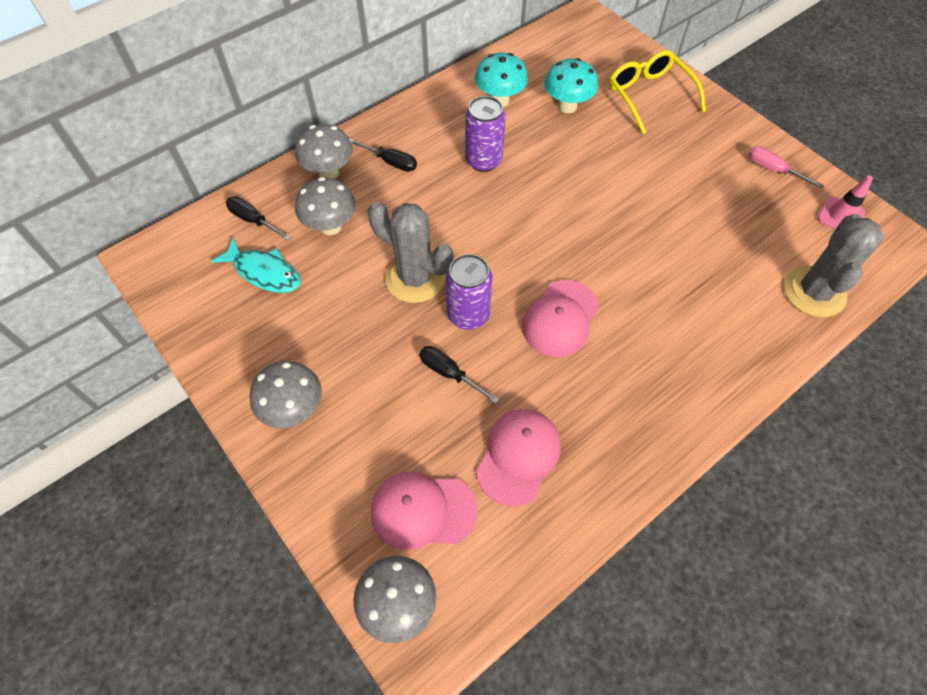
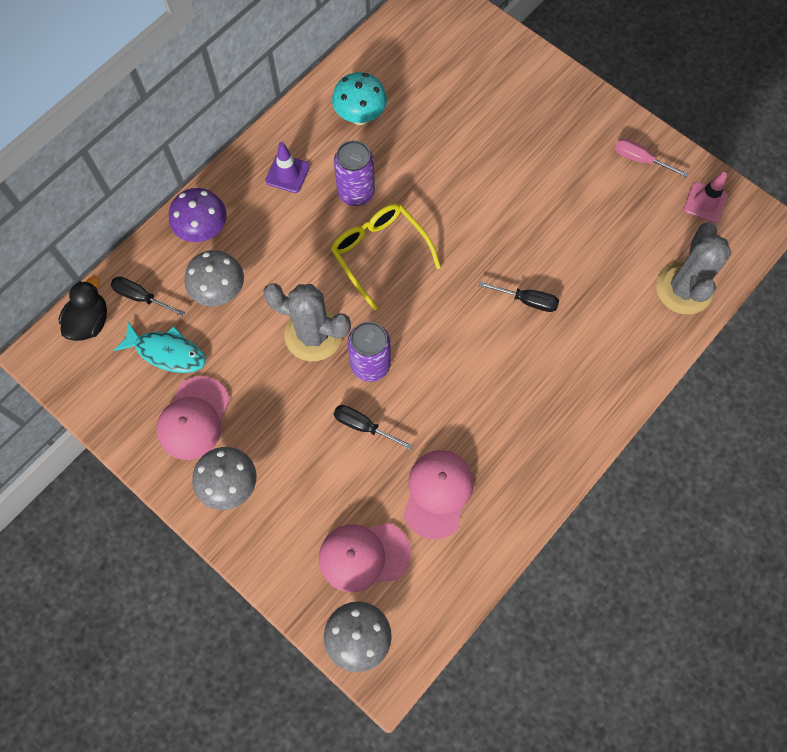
camera: 10 degrees left, 10 degrees up
(197, 234) = (90, 322): none -> black duck
(329, 172) = (203, 230): grey mushroom -> purple mushroom
(391, 162) = (263, 209): black screwdriver -> black screwdriver (528, 301)
(420, 137) = (287, 173): none -> purple traffic cone
(560, 318) = (455, 354): pink cap -> pink cap (194, 418)
(567, 106) = (430, 114): turquoise mushroom -> none
(649, 96) = (511, 88): yellow glasses -> yellow glasses (379, 253)

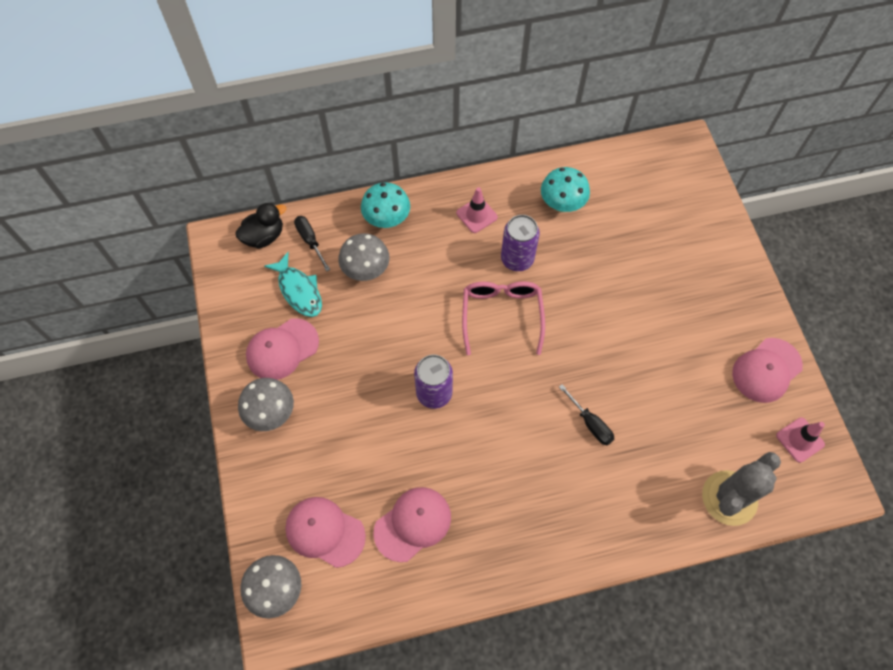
camera: 35 degrees right, 5 degrees down
(203, 230) = (387, 220): purple mushroom -> turquoise mushroom
(287, 173) = (476, 215): purple traffic cone -> pink traffic cone
(313, 335) = (409, 344): grey cactus -> none
(363, 426) = (395, 435): black screwdriver -> none
(379, 253) = (502, 315): yellow glasses -> pink glasses
(639, 159) = (766, 370): pink screwdriver -> pink cap

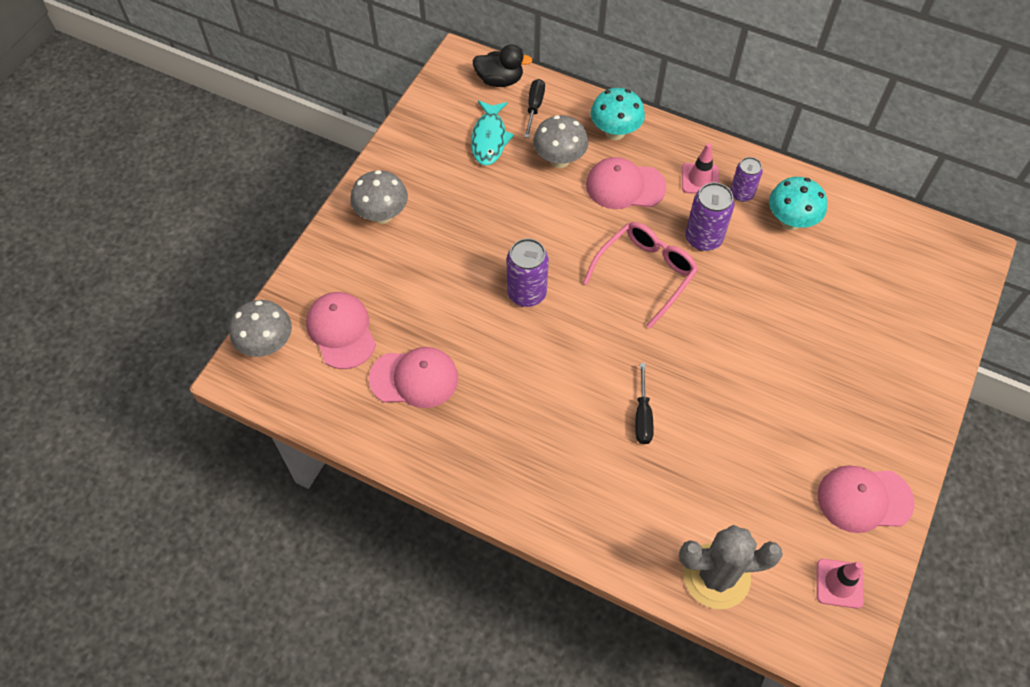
camera: 40 degrees right, 5 degrees down
(282, 349) = (435, 174): pink cap -> pink cap (625, 186)
(513, 206) = (741, 194): none -> purple can

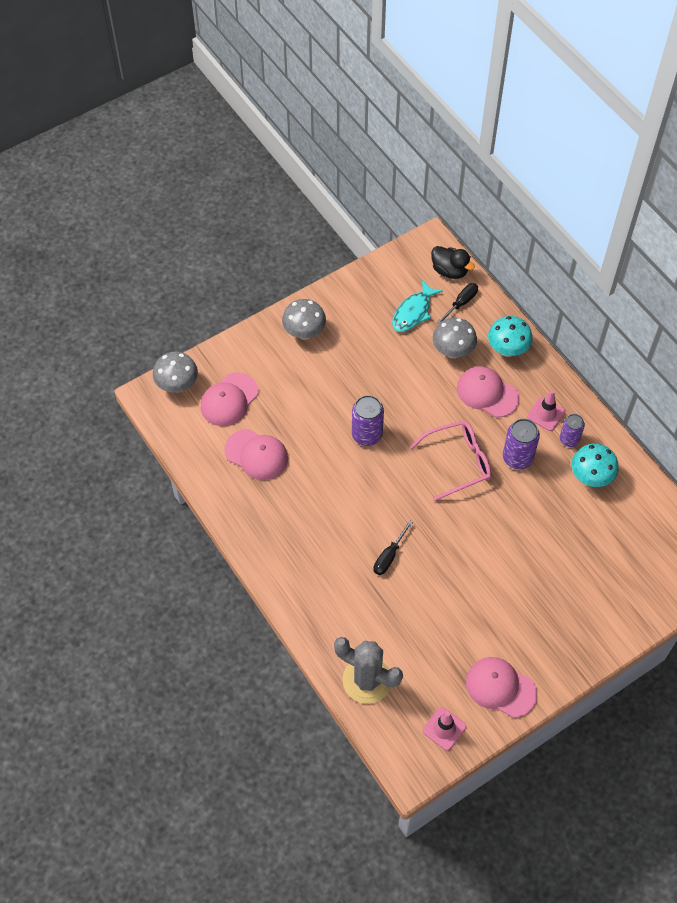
camera: 30 degrees right, 0 degrees up
(341, 331) = (229, 400): pink cap -> pink cap turned 150 degrees counterclockwise

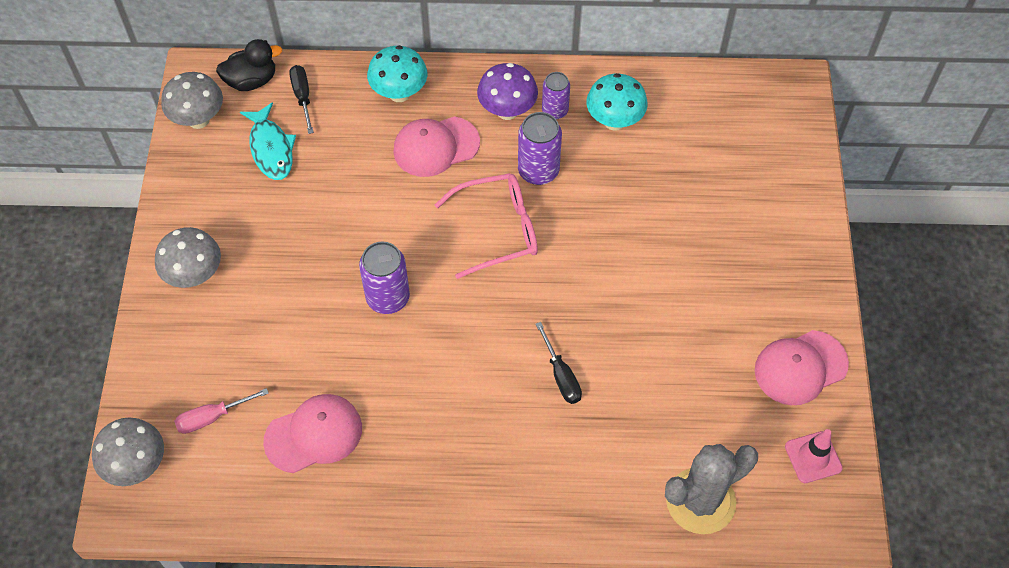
camera: 55 degrees left, 0 degrees up
(229, 400) = (211, 417): pink cap -> pink screwdriver
(453, 351) = (355, 144): grey mushroom -> grey mushroom (198, 119)
(458, 462) = (498, 230): pink glasses -> pink glasses turned 60 degrees clockwise
(546, 414) = (507, 111): pink traffic cone -> purple mushroom

